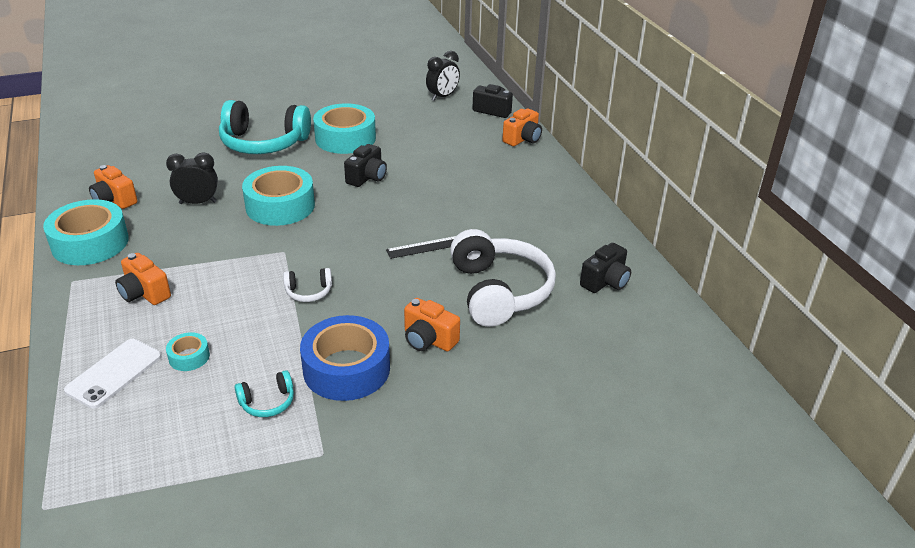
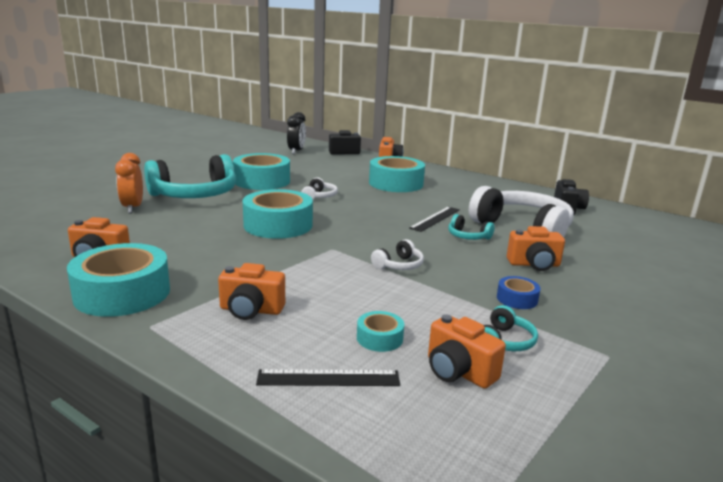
camera: 35 degrees left, 15 degrees down
(114, 373) = (328, 378): white phone -> black ruler
(196, 410) = (458, 371): none -> orange camera
(198, 146) = (133, 208): none -> orange clock
(198, 202) = (196, 240): black clock -> none
(346, 369) = (517, 299): blue tape -> blue tape, size x0.46
(367, 177) = (319, 196): black camera -> white headphones
(425, 281) = (468, 236): none -> turquoise headphones
(472, 180) = (396, 183): none -> turquoise tape

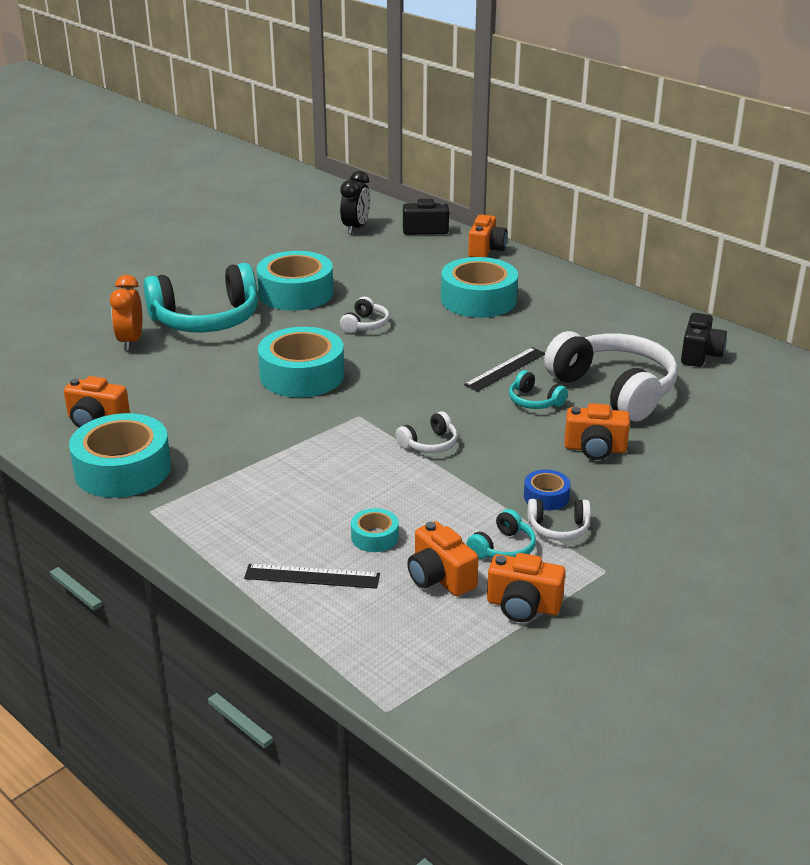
camera: 10 degrees right, 10 degrees up
(251, 310) = (251, 497): orange camera -> orange camera (523, 606)
(543, 323) = (558, 528): none -> white headphones

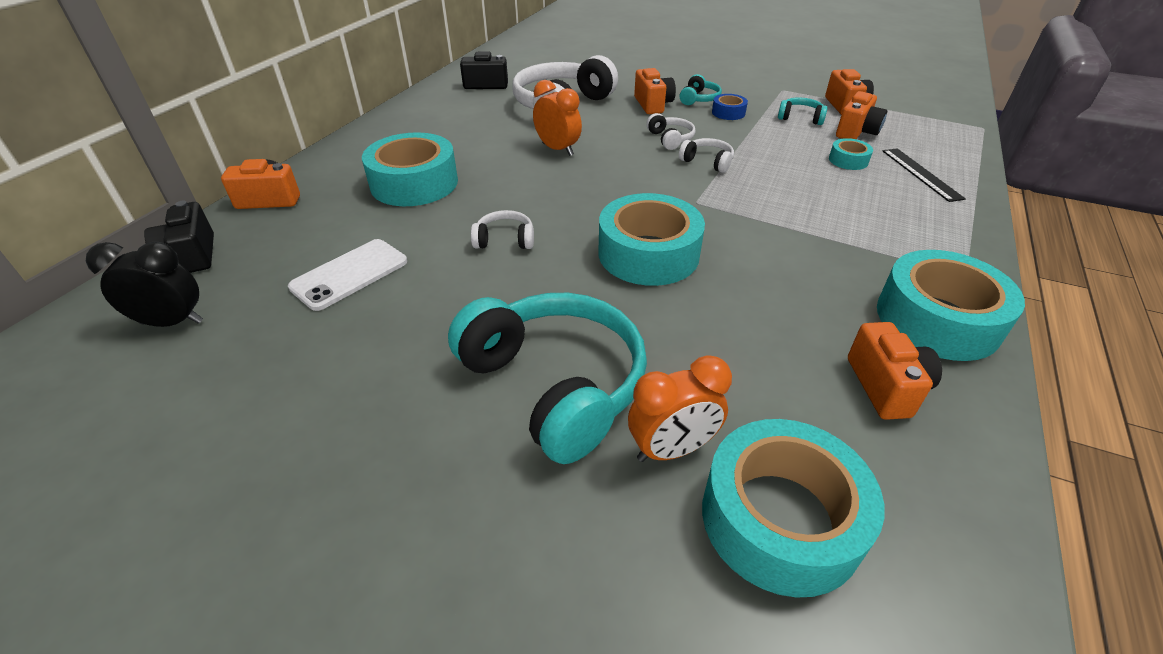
camera: 110 degrees left, 10 degrees up
(296, 293) = (433, 319): turquoise tape -> turquoise tape (780, 518)
(365, 272) = (350, 274): none -> white phone
(505, 369) = (557, 149): black ruler -> orange clock
(534, 401) = (603, 131): turquoise headphones -> turquoise headphones (699, 99)
(558, 528) = (758, 105): white headphones -> white headphones (670, 139)

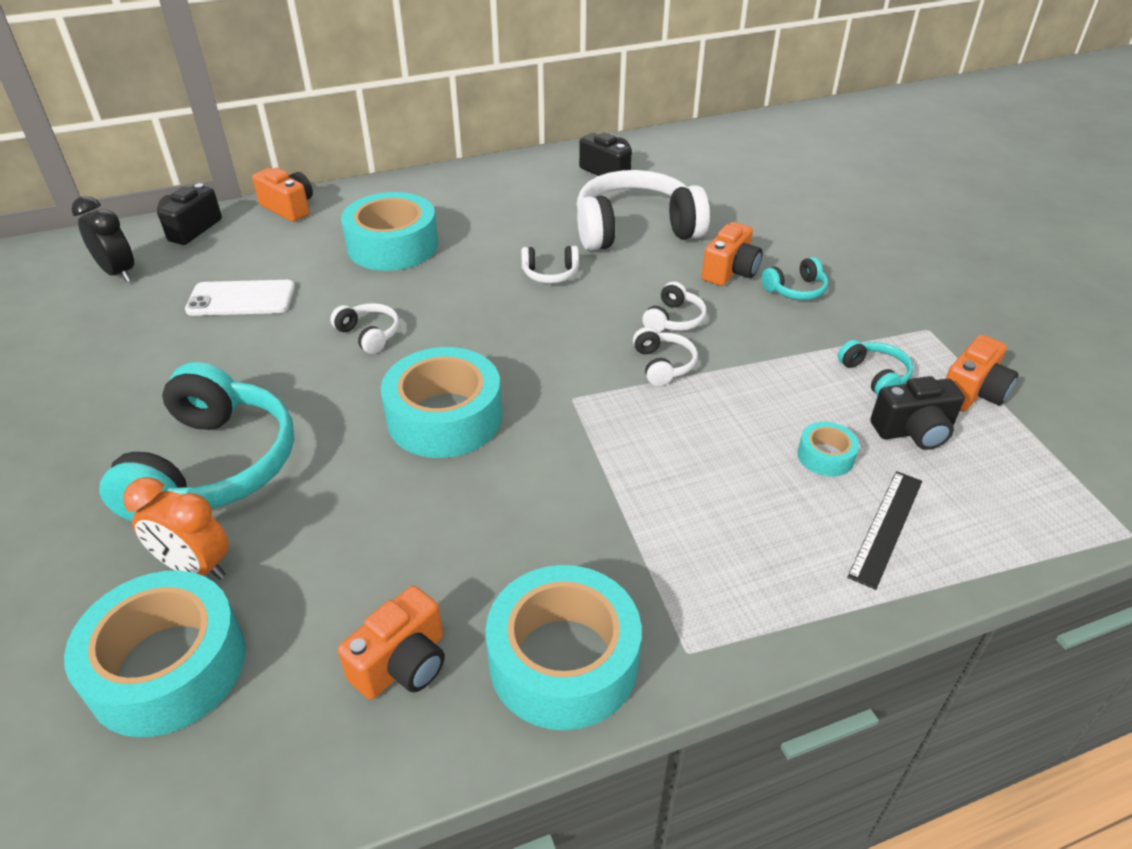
camera: 45 degrees right, 0 degrees up
(557, 149) = (550, 274): orange clock -> white headphones
(728, 113) = (797, 323): blue tape -> none
(856, 132) = (913, 431): orange camera -> black camera

